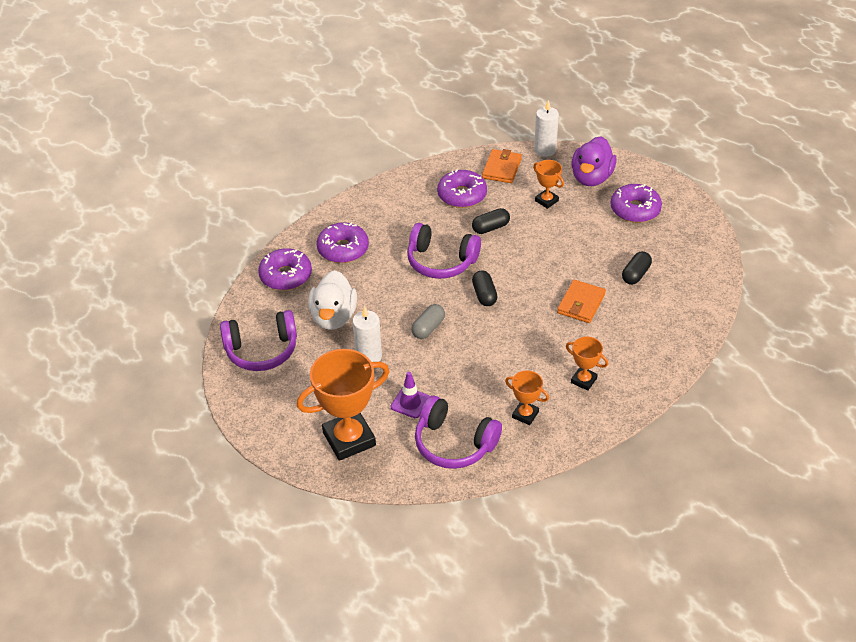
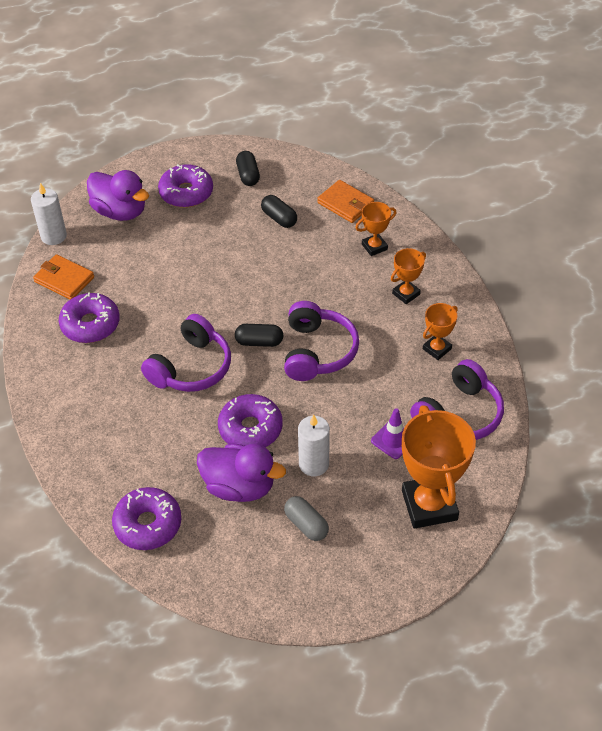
camera: 75 degrees left, 5 degrees up
(262, 350) = (266, 570): purple headphones -> purple headphones (317, 351)
(333, 317) = (239, 486): white duck -> purple duck
(343, 249) = (127, 456): purple donut -> purple donut (250, 428)
(428, 328) = (290, 401): grey capsule -> grey capsule (306, 524)
(490, 228) = (157, 312): black capsule -> black capsule (248, 175)
(546, 201) = (137, 256): orange trophy -> orange trophy (374, 247)
(581, 304) = (303, 269): orange wallet -> orange wallet (345, 204)

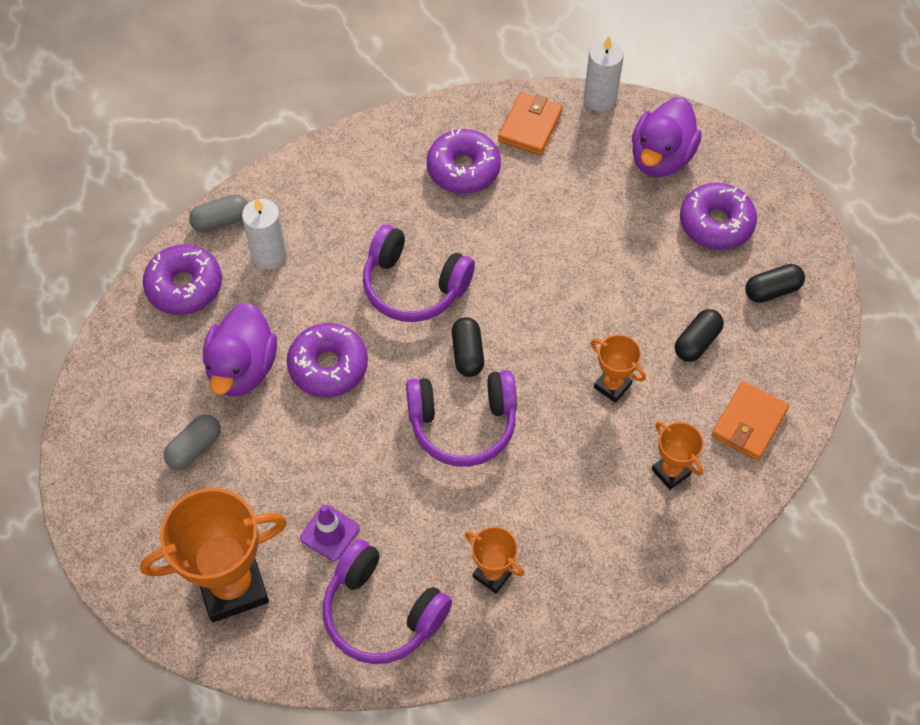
camera: 80 degrees right, 10 degrees up
(88, 493) = (221, 221): none -> grey capsule
(314, 464) = (282, 444): white candle -> white candle (269, 255)
(406, 294) = (588, 523): orange trophy -> orange trophy (612, 386)

